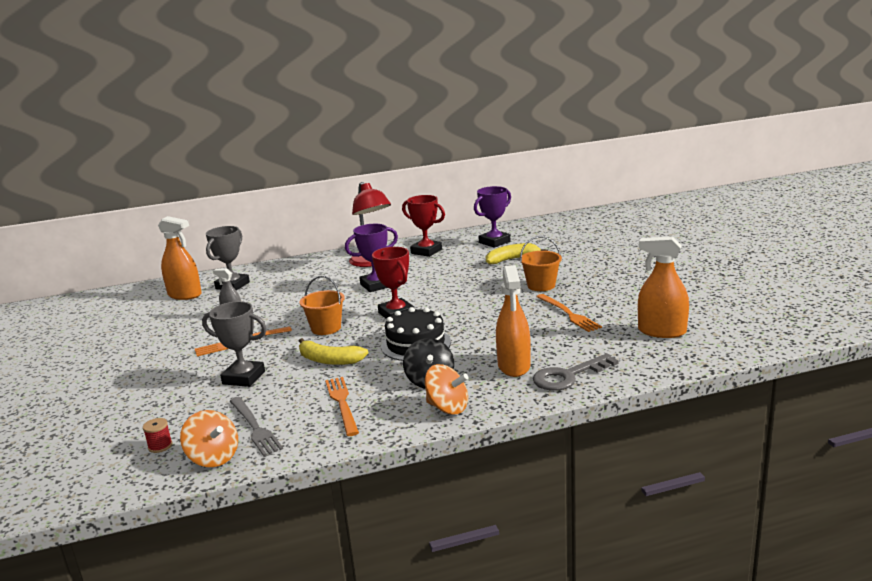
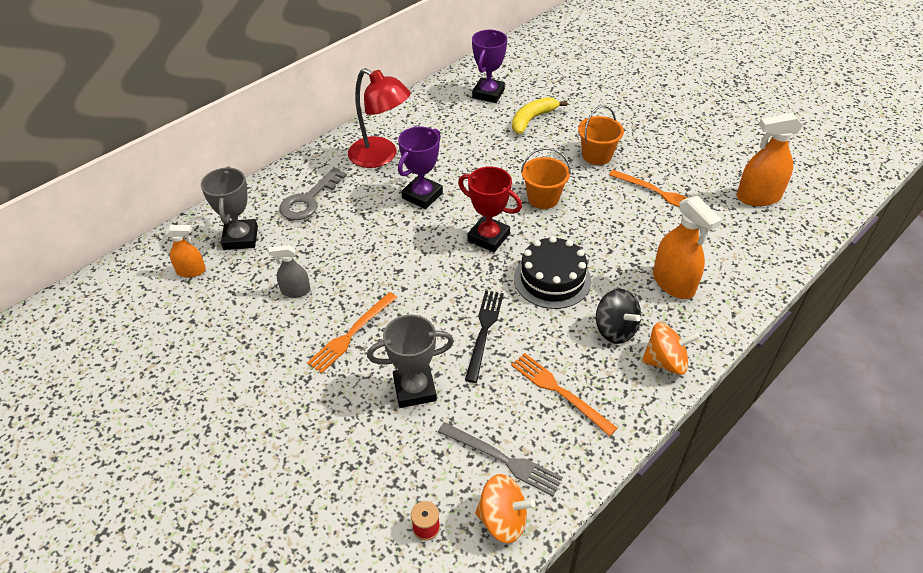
camera: 30 degrees left, 25 degrees up
(185, 295) = (191, 271): orange spray bottle -> orange spray bottle, size x0.58
(326, 328) = (431, 282): orange bucket -> orange bucket (543, 198)
(329, 360) = (484, 331): yellow banana -> black fork
(426, 251) = (426, 124): red trophy -> none
(568, 376) = (732, 283): grey key -> grey key (309, 200)

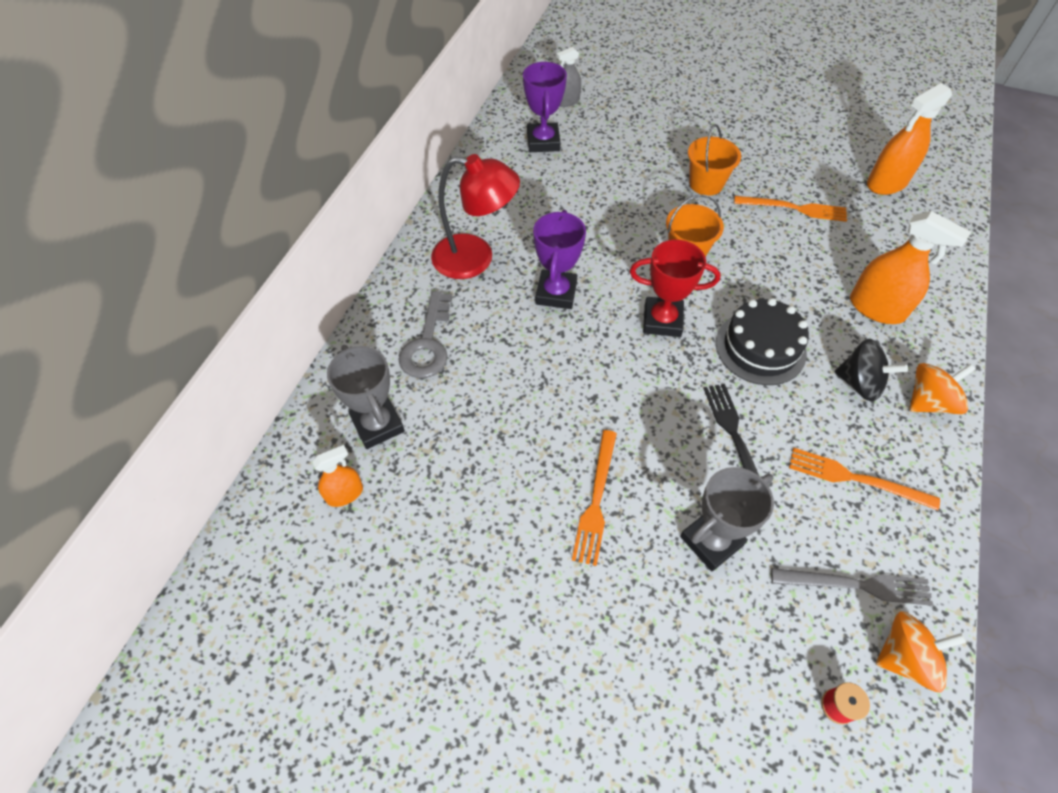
camera: 25 degrees left, 10 degrees up
(296, 291) = (494, 470): grey spray bottle -> grey spray bottle (567, 101)
(532, 119) = (611, 160): yellow banana -> none

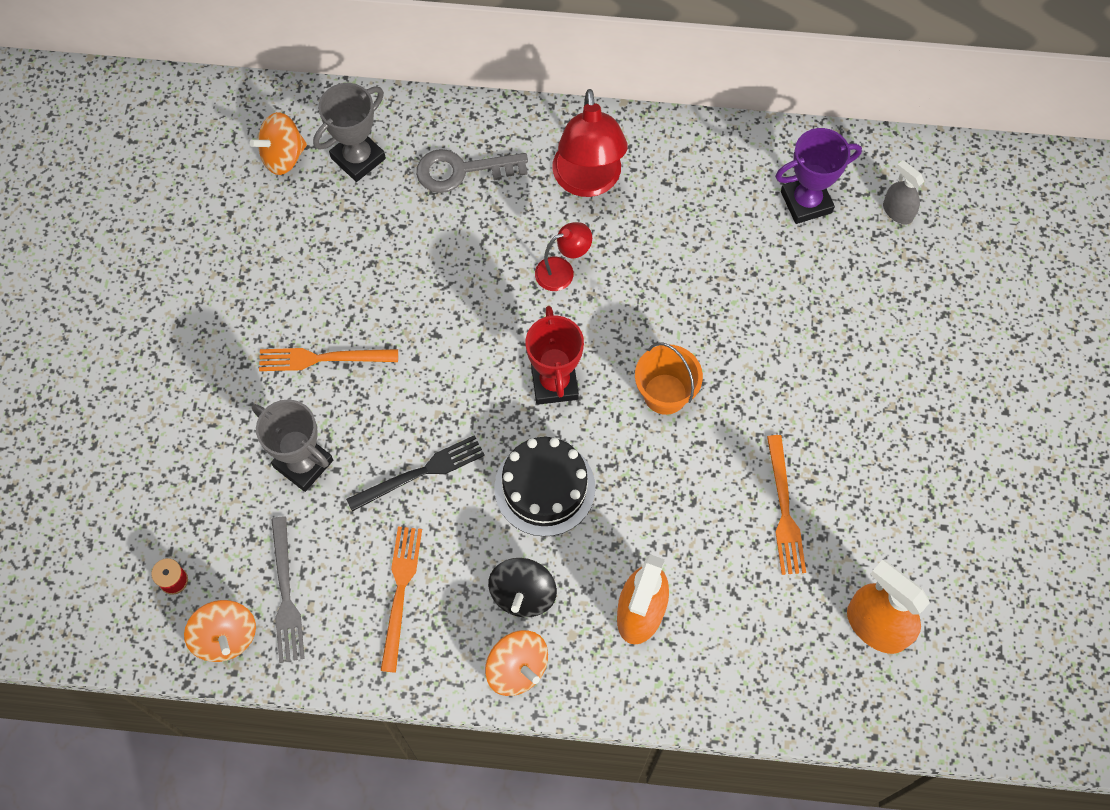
camera: 75 degrees right, 10 degrees up
(345, 494) = (283, 156): orange spray bottle -> orange spinning top
(556, 293) = (562, 271): purple trophy -> red lamp
(706, 183) = (794, 400): orange bucket -> none

